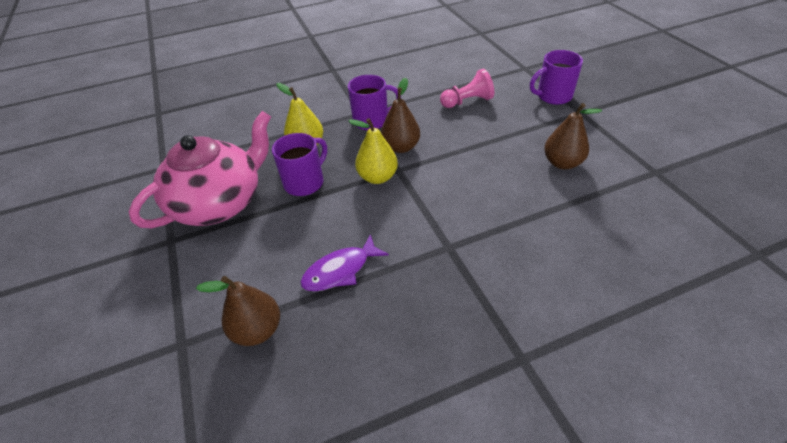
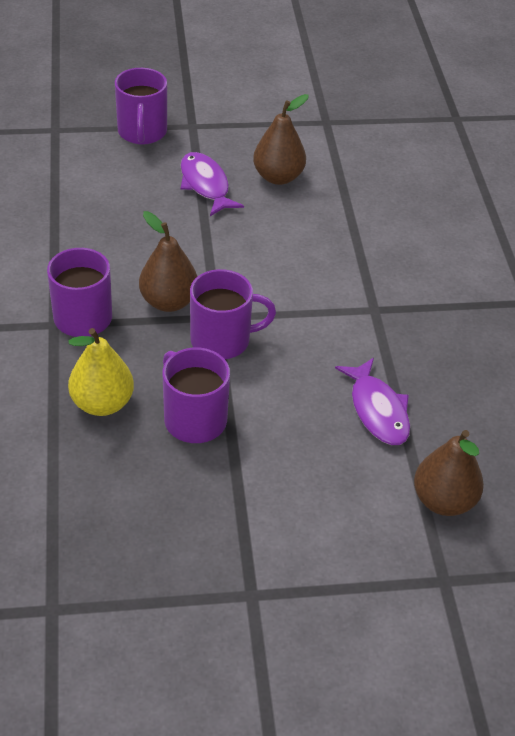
camera: 80 degrees left, 0 degrees up
(220, 202) = (191, 527): pink teapot -> none
(377, 177) = (222, 340): yellow pear -> purple mug
(467, 101) = (101, 208): pink pawn -> none
(523, 133) = (205, 185): none -> purple fish

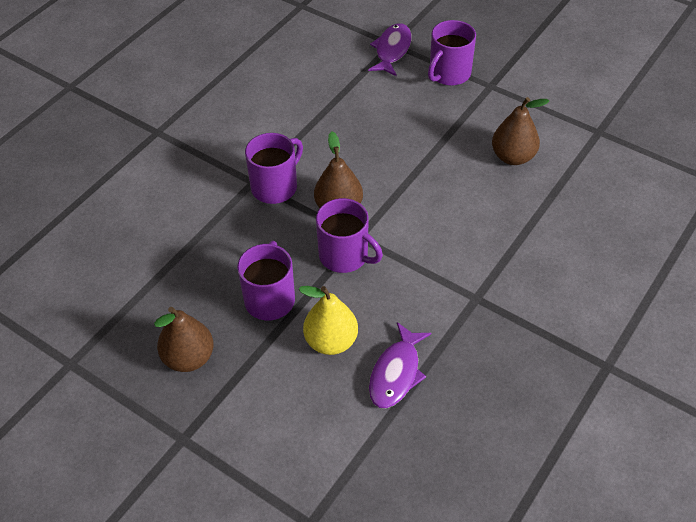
camera: 45 degrees right, 5 degrees up
(102, 403) = (227, 252): yellow pear -> yellow pear (331, 341)
(205, 185) = (453, 136): purple fish -> purple fish (392, 50)
(443, 501) = (371, 469): brown pear -> brown pear (189, 358)

